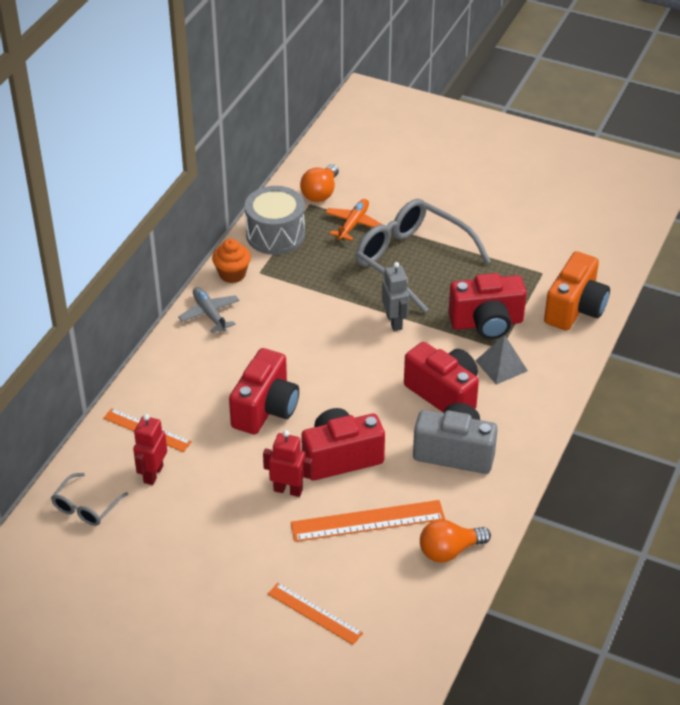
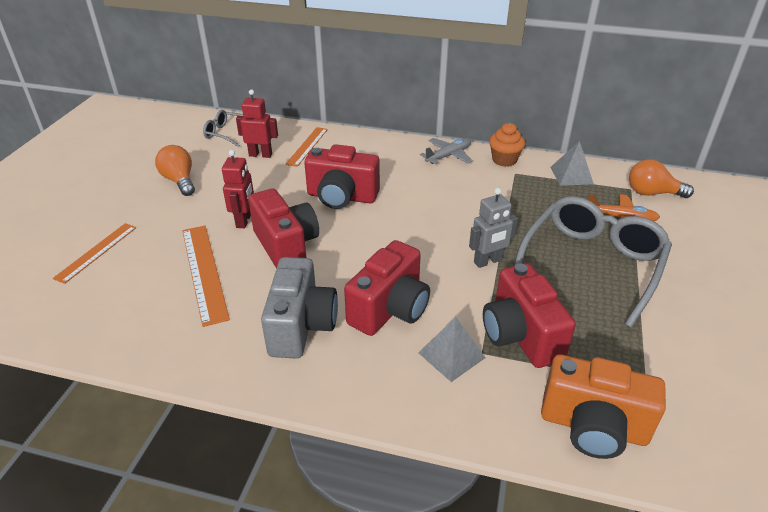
camera: 80 degrees right, 5 degrees down
(275, 235) = (571, 175): grey drum -> grey pyramid
(449, 551) = (157, 335): orange light bulb -> orange light bulb (179, 181)

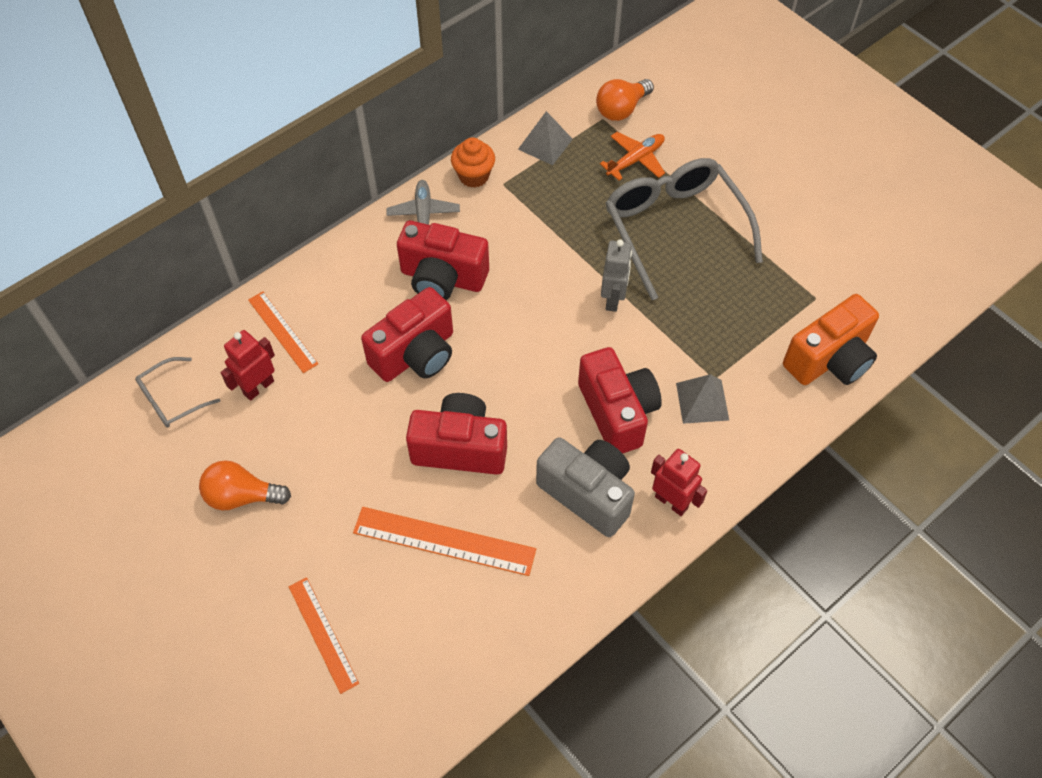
camera: 55 degrees left, 20 degrees up
(244, 220) = (382, 465): red robot -> red robot (671, 502)
(520, 335) = (716, 339): red camera -> red camera (442, 278)

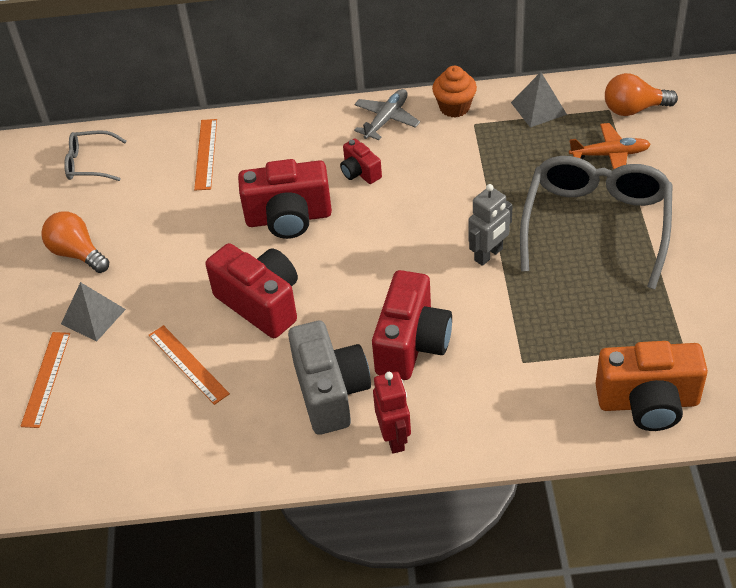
camera: 40 degrees right, 10 degrees down
(258, 387) = (154, 184): red robot -> none
(442, 278) = (360, 172): red camera -> red camera, size x0.51
(444, 541) = (188, 364): orange ruler -> orange ruler, size x0.66
(702, 401) = (494, 374): grey pyramid -> grey pyramid (93, 316)

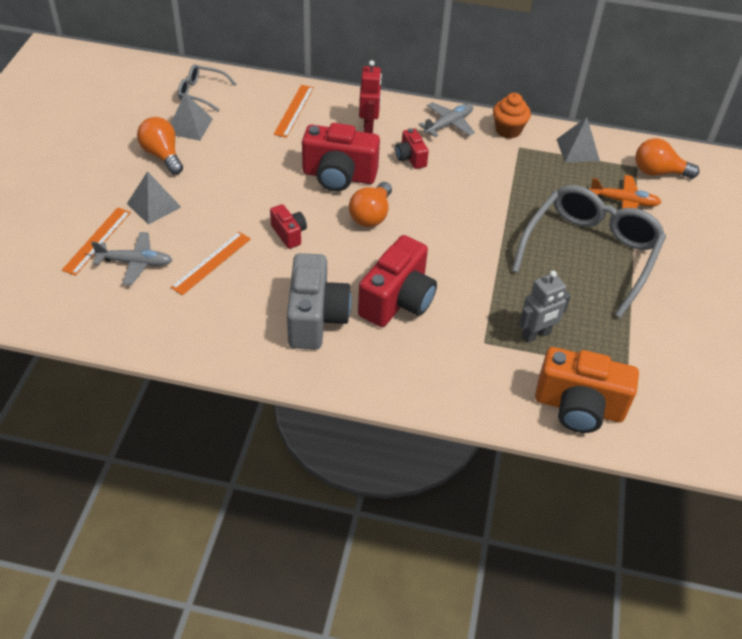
camera: 10 degrees right, 0 degrees up
(93, 208) = (189, 126): none -> grey pyramid
(102, 391) = (135, 262): none -> grey plane
(188, 364) = (211, 262): orange ruler -> orange ruler turned 60 degrees clockwise
(261, 303) = (289, 234): red camera -> red camera, size x0.51
(343, 253) = (371, 215): none -> orange light bulb
(394, 438) = (352, 370): red robot -> red robot (369, 126)
(489, 255) = (490, 250): grey robot -> grey robot (536, 335)

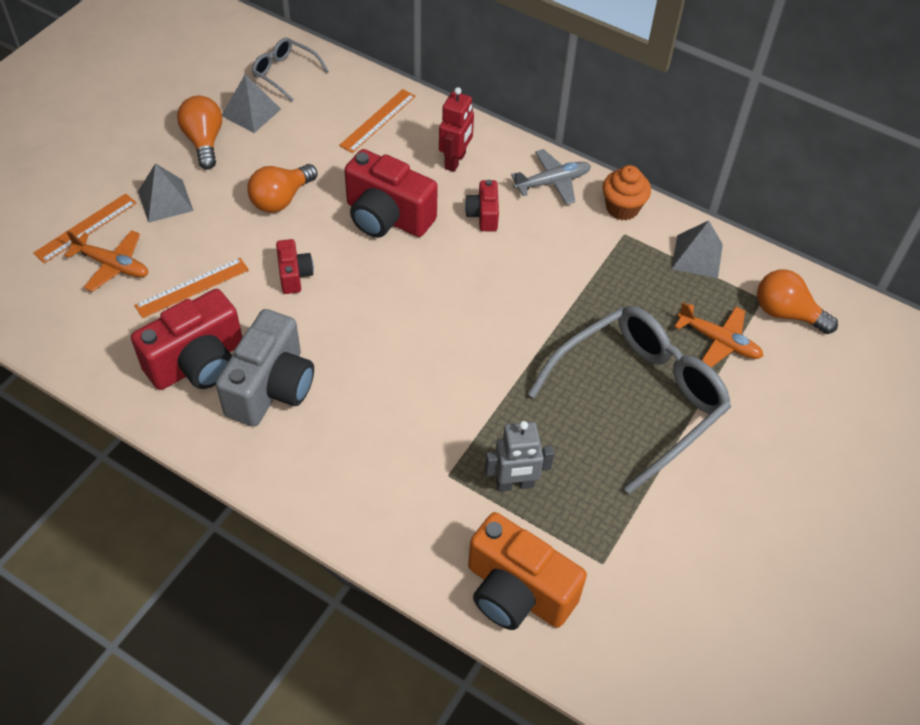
camera: 20 degrees right, 5 degrees up
(135, 262) = (113, 265): grey plane -> orange plane
(371, 215) = (399, 277): orange light bulb -> orange light bulb (281, 199)
(397, 301) = (374, 393): red camera -> red camera (198, 363)

